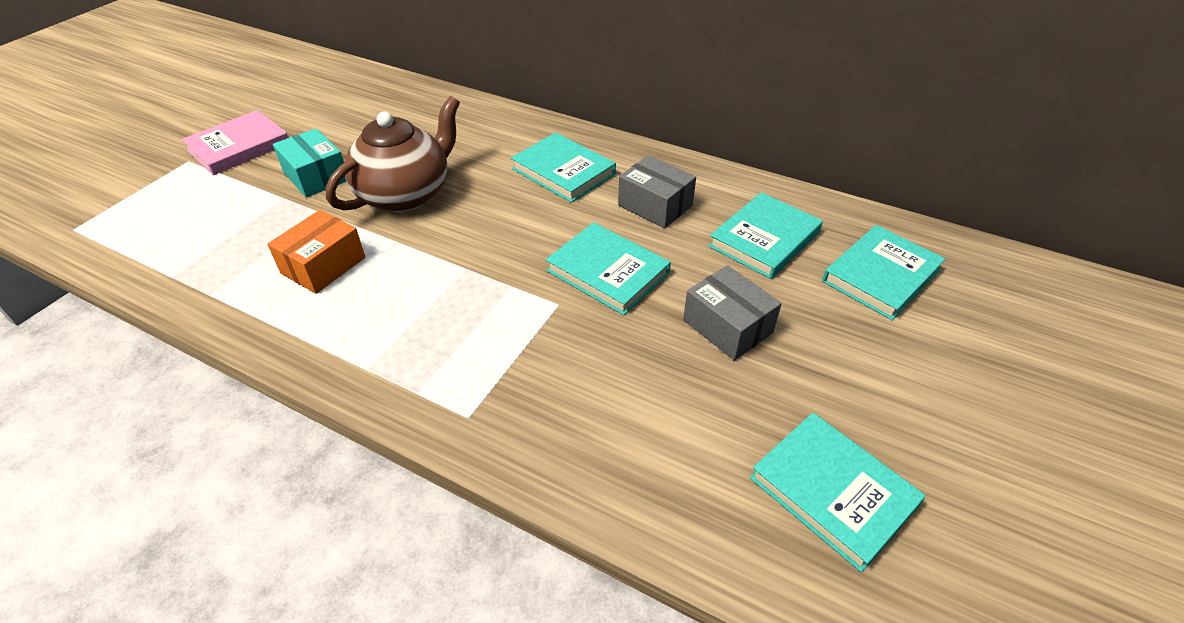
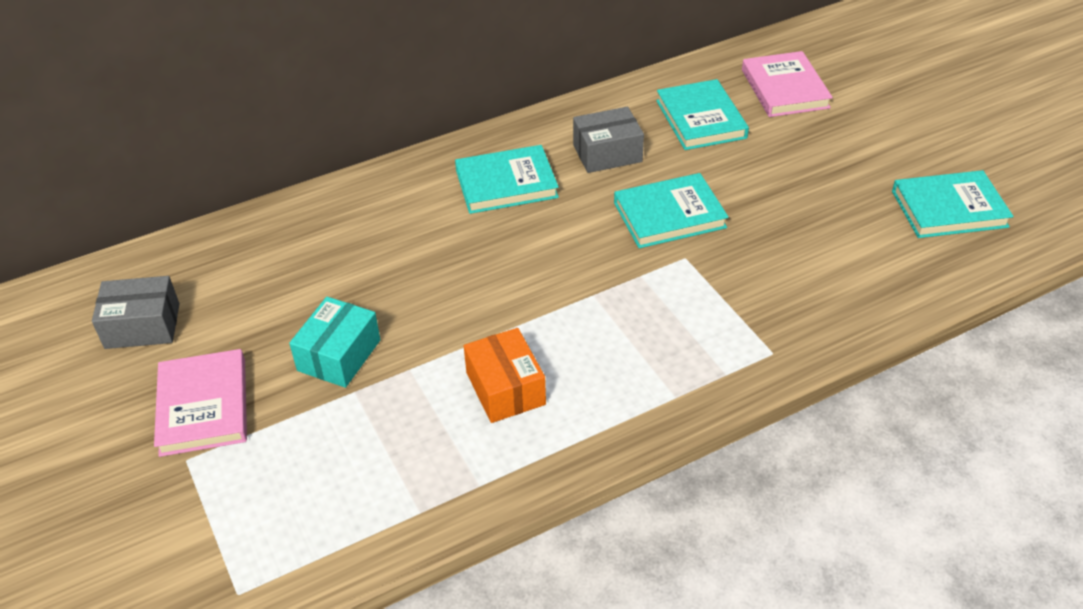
camera: 55 degrees left, 0 degrees up
(316, 176) = (339, 355): turquoise box -> turquoise box turned 60 degrees counterclockwise
(405, 194) = (439, 298): brown teapot -> none
(727, 326) = (778, 183): grey box -> grey box (142, 326)
(881, 276) = (785, 89): turquoise book -> pink book

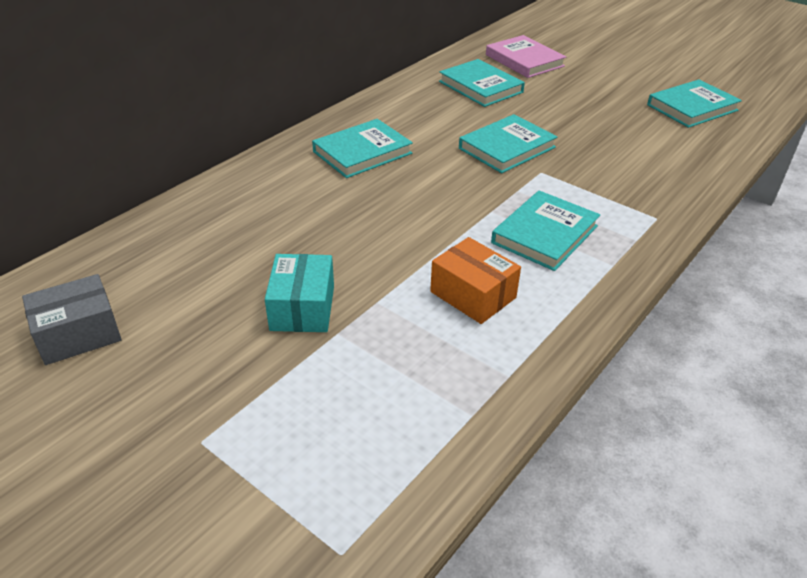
camera: 25 degrees left, 5 degrees down
(203, 406) = (190, 387): pink book -> none
(607, 153) = (428, 119): grey box -> none
(629, 339) = (545, 234): none -> turquoise book

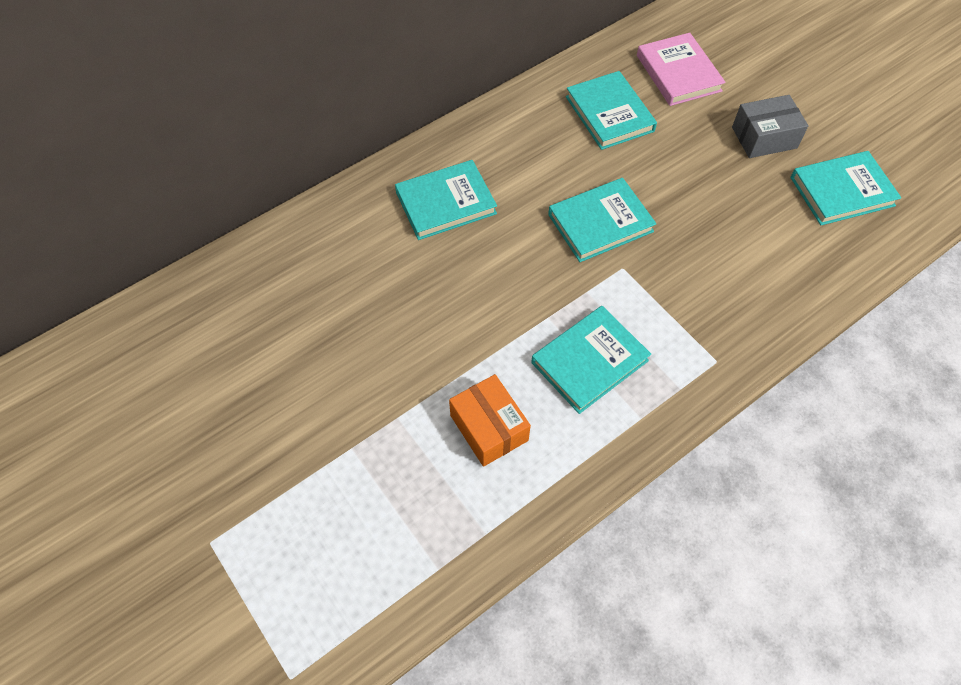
camera: 15 degrees right, 20 degrees up
(78, 334) = (134, 400): grey box -> grey box (764, 138)
(302, 308) = (329, 410): turquoise box -> none

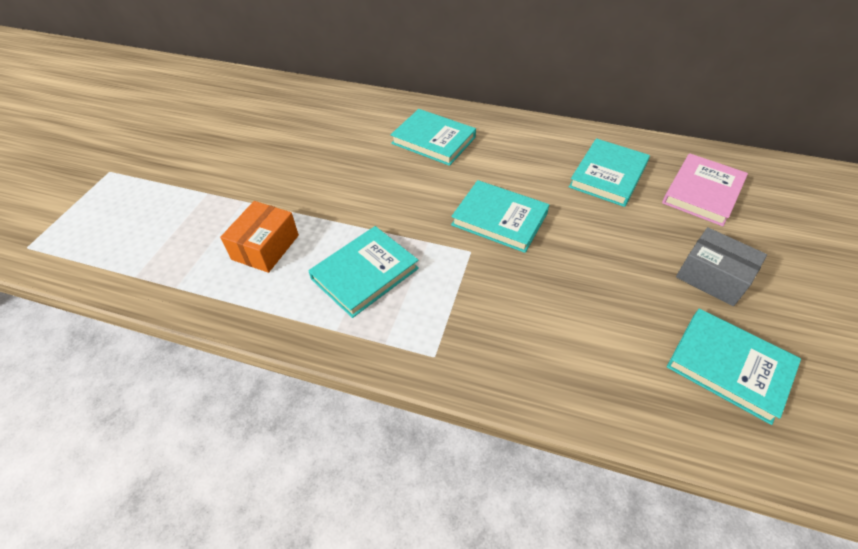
camera: 55 degrees right, 10 degrees down
(589, 361) = (365, 274): turquoise book -> turquoise book turned 60 degrees counterclockwise

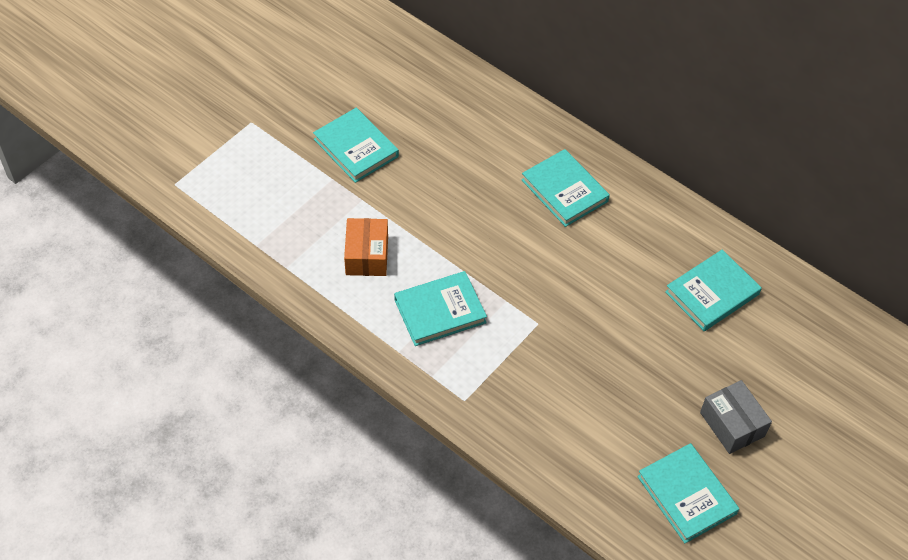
camera: 20 degrees right, 5 degrees up
(265, 247) = (367, 255): orange box -> orange box turned 45 degrees counterclockwise
(499, 219) = (580, 302): turquoise book -> turquoise book (356, 148)
(702, 192) = (790, 344): pink book -> none

